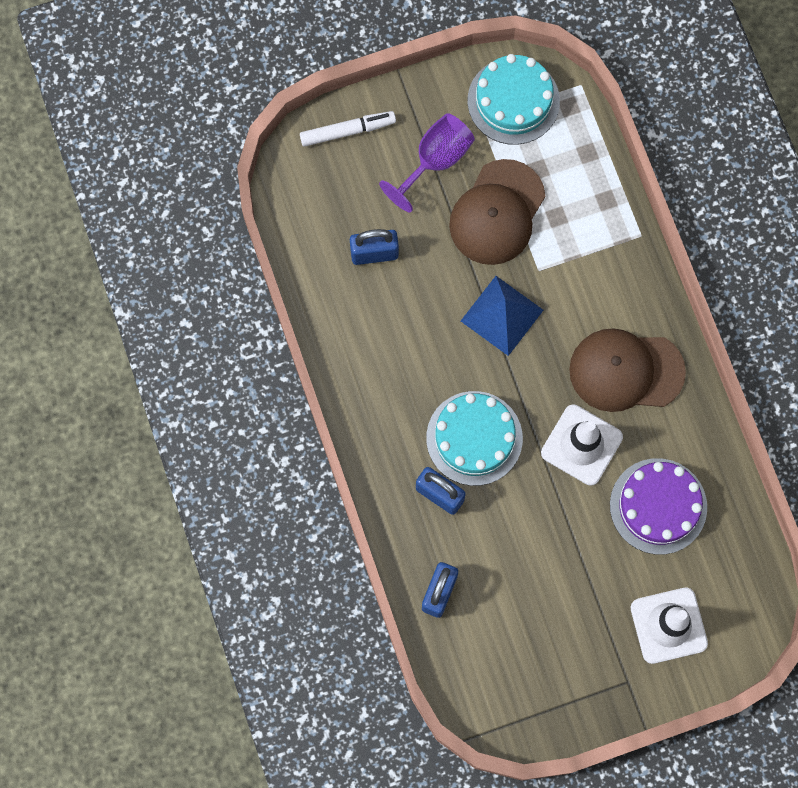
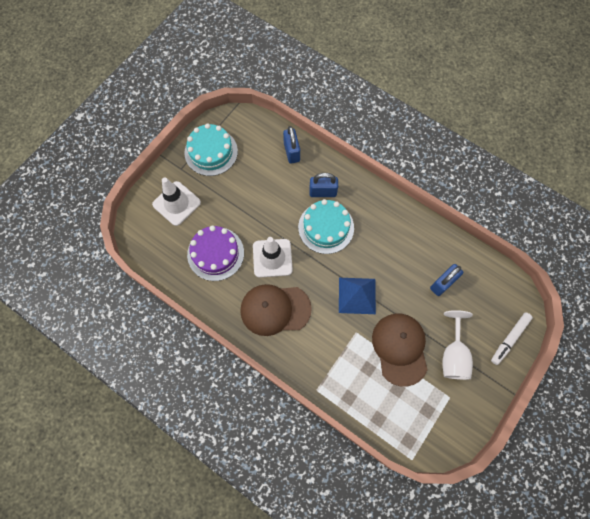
camera: 145 degrees right, 5 degrees down
(435, 161) = (453, 355): purple goblet -> white goblet
(513, 101) = (440, 421): turquoise cake -> turquoise cake (211, 152)
(626, 371) = (275, 309): brown cap -> brown cap turned 150 degrees counterclockwise

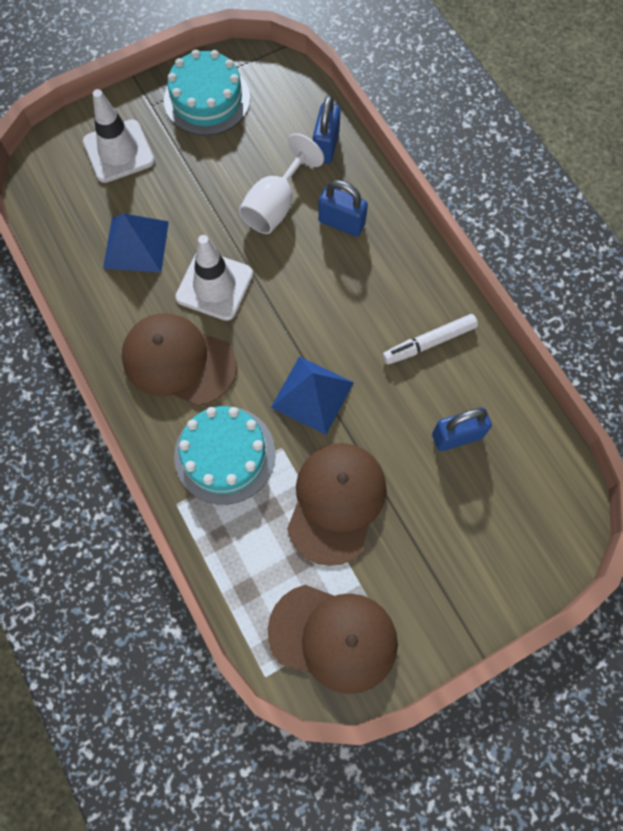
camera: 25 degrees right, 0 degrees up
(215, 253) = (136, 244): purple cake -> blue pyramid
(326, 227) = (318, 275): turquoise cake -> turquoise cake (225, 454)
(435, 421) = (333, 637): none -> brown cap
(453, 355) = (415, 551): white goblet -> white goblet (275, 205)
(509, 339) = (521, 568): white marker -> white marker (429, 342)

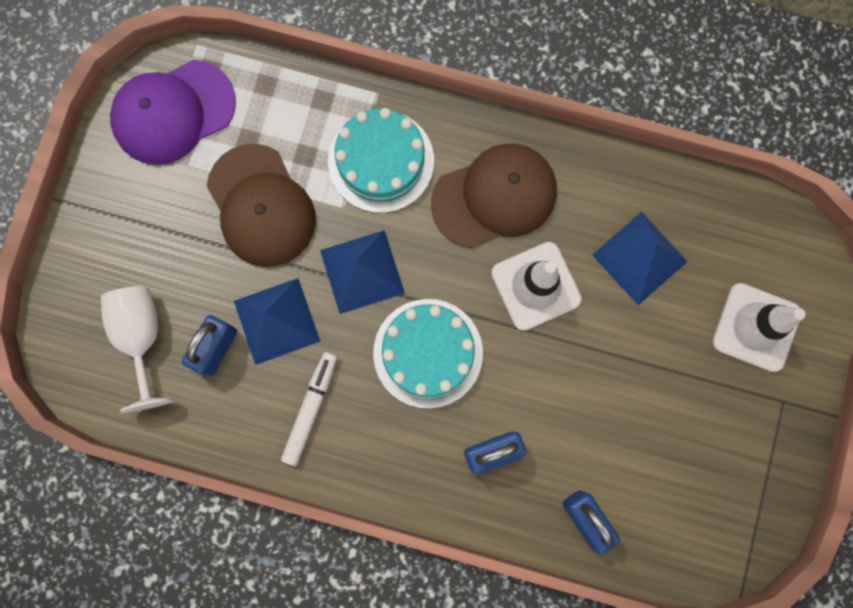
camera: 135 degrees right, 10 degrees up
(207, 99) = (743, 459): turquoise cake -> turquoise cake (428, 353)
(275, 205) = (566, 411): white goblet -> white goblet (141, 337)
(333, 637) = (173, 112): brown cap -> purple cap
(399, 416) = (276, 321): none -> blue pyramid

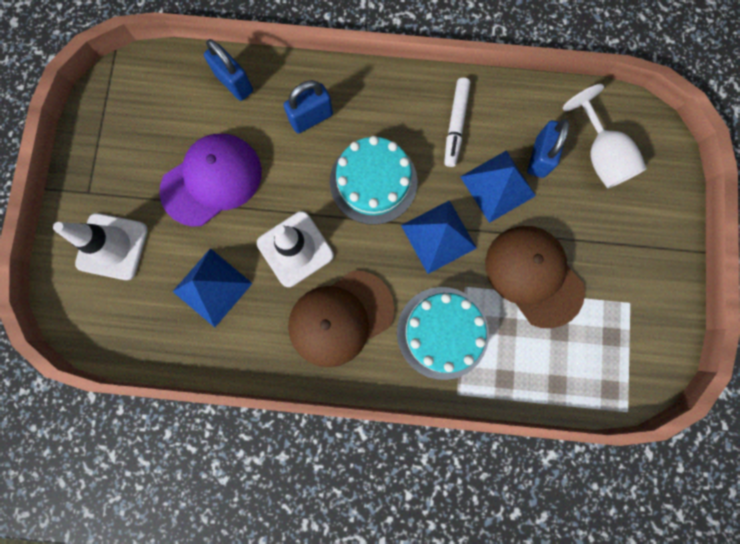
camera: 170 degrees right, 0 degrees up
(173, 112) = (629, 344): purple cap -> purple cap (212, 180)

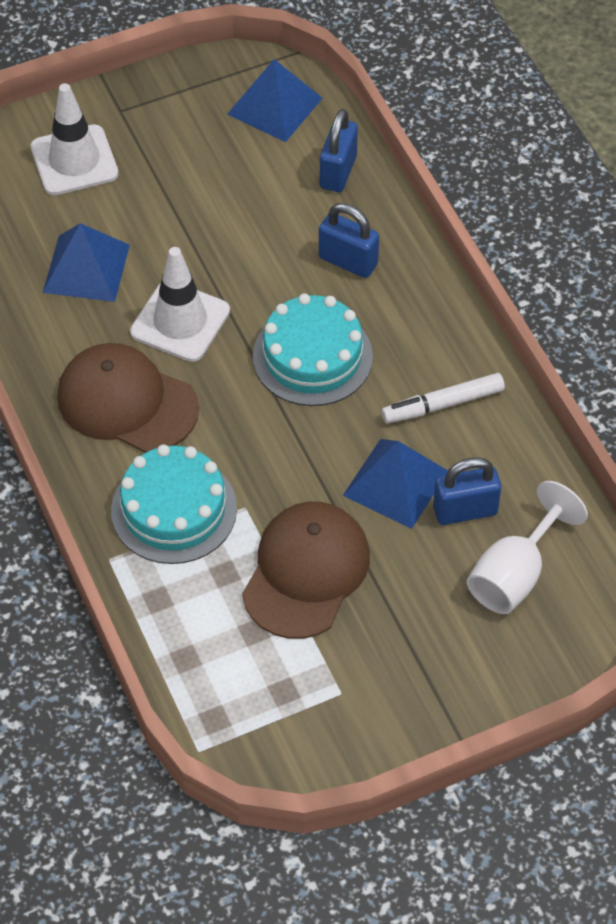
camera: 60 degrees right, 25 degrees down
(212, 180) = (208, 208): purple cap -> none
(438, 236) = (289, 451): blue pyramid -> blue pyramid (274, 106)

